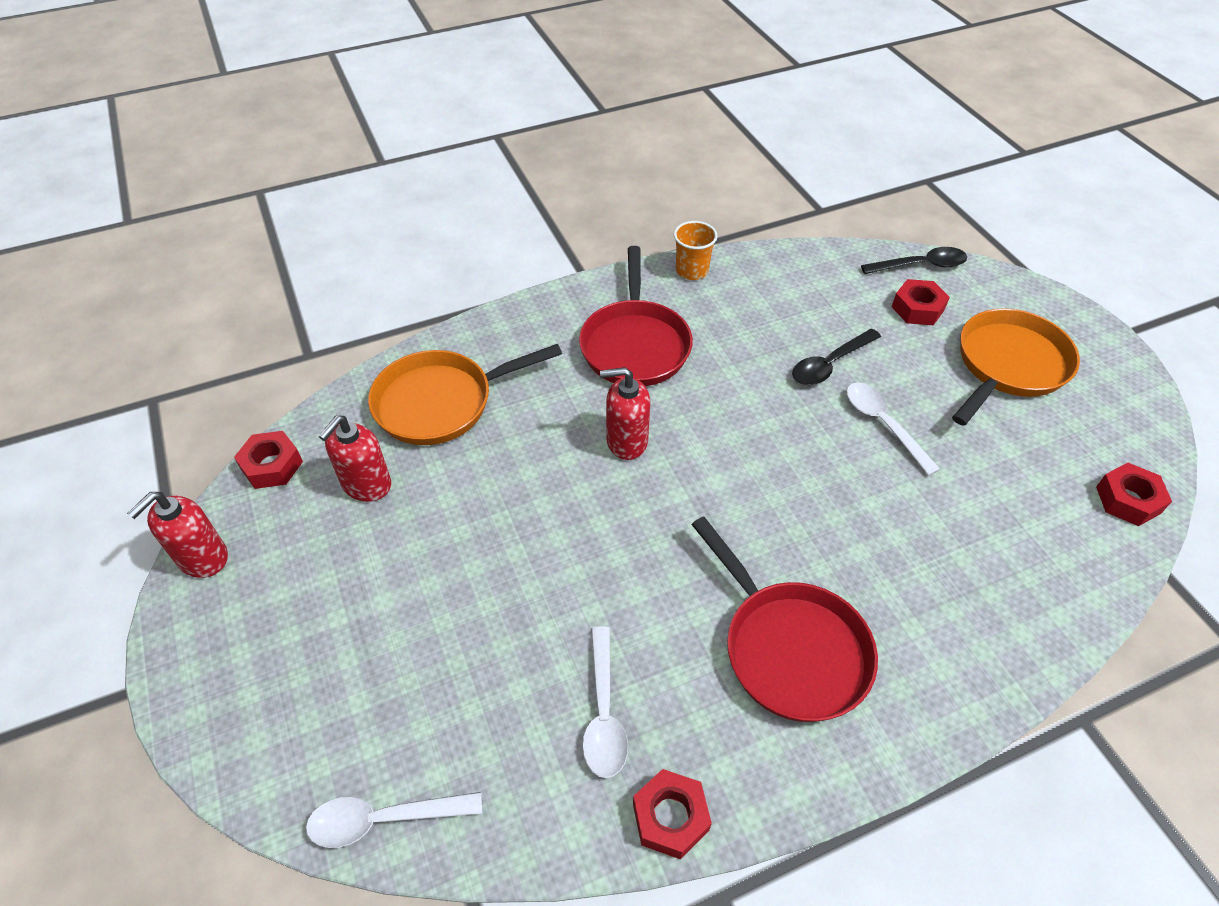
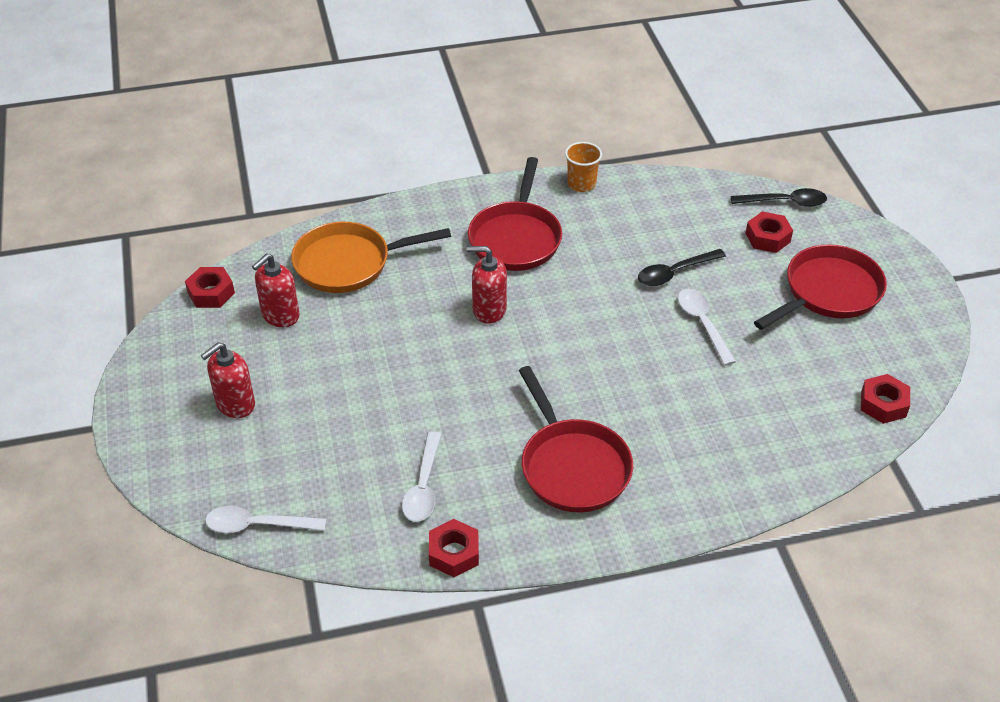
camera: 10 degrees right, 5 degrees down
(202, 558) = (153, 349): red soap dispenser -> red soap dispenser (235, 404)
(1008, 366) = (828, 292): orange pan -> red pan

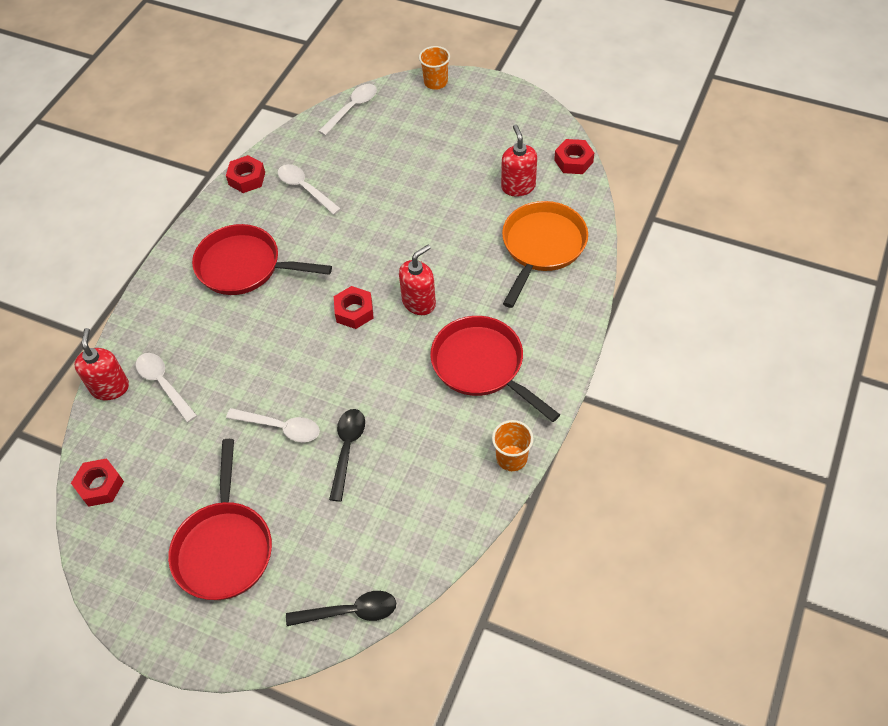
camera: 130 degrees right, 10 degrees up
(153, 470) = (435, 82): none -> orange cup
(235, 404) = (455, 134): red soap dispenser -> red soap dispenser (110, 387)
(756, 432) = (163, 384): none -> white spoon
(768, 237) = (322, 556): red nut -> red nut (354, 311)
(785, 202) = (350, 612): black spoon -> black spoon turned 135 degrees counterclockwise

